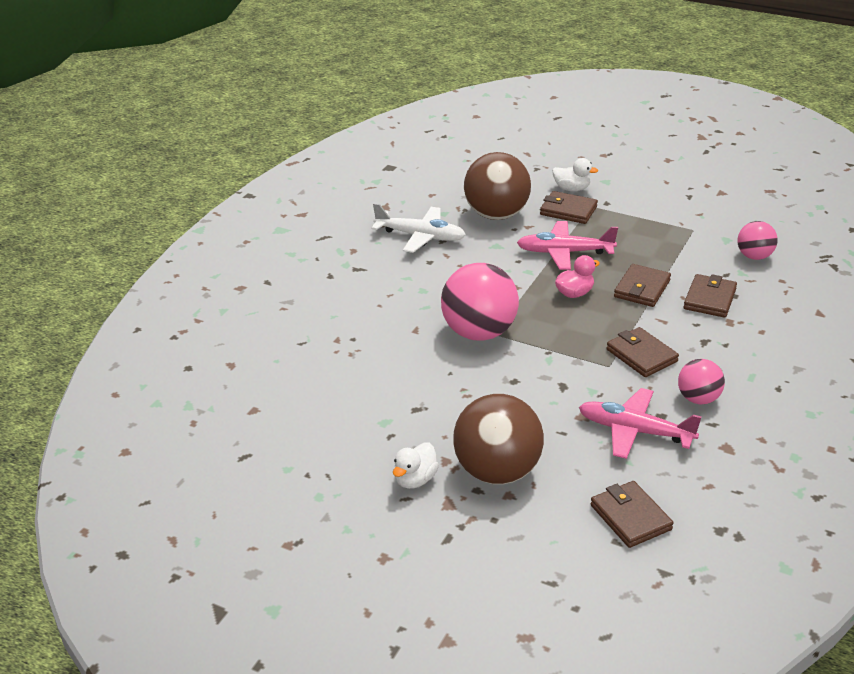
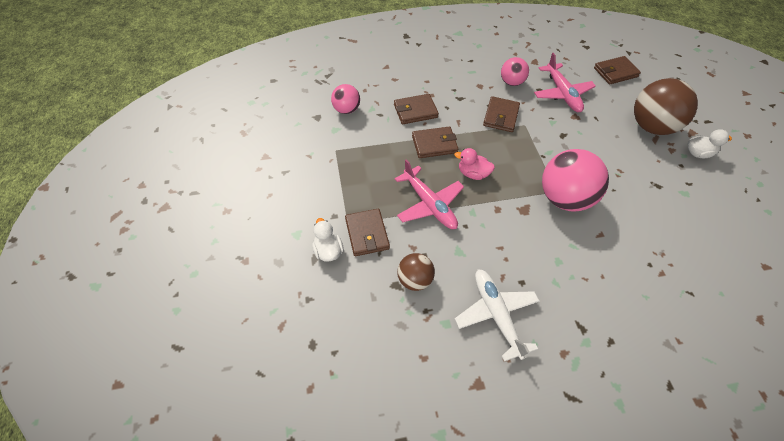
camera: 130 degrees left, 20 degrees up
(496, 215) = (414, 280): brown ball -> brown ball, size x0.55
(630, 517) = (615, 72): brown wallet -> brown wallet turned 45 degrees clockwise

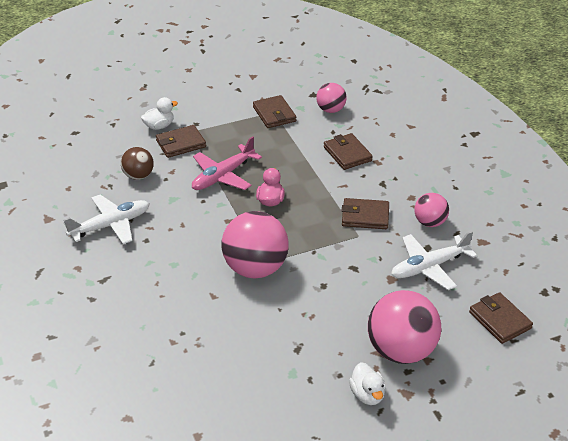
camera: 80 degrees right, 15 degrees down
(434, 144) = (303, 171): brown wallet -> brown wallet (274, 114)
(562, 93) = (429, 267): pink plane -> white plane
(651, 126) = (401, 351): brown ball -> pink ball

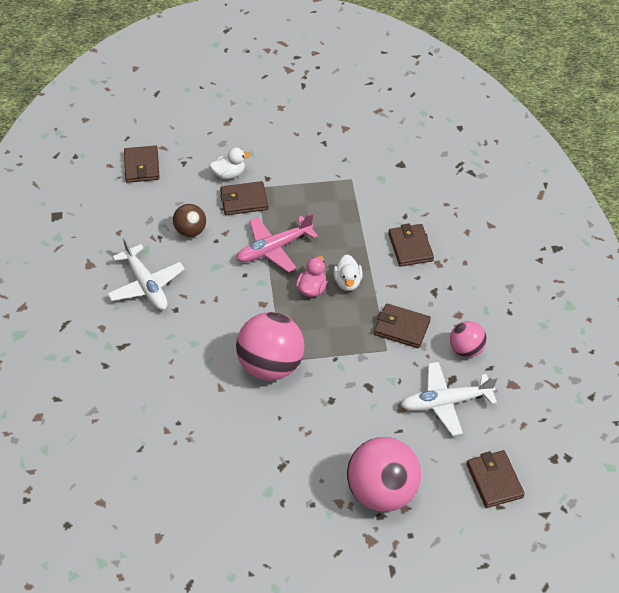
camera: 15 degrees right, 10 degrees up
(110, 225) = (146, 285): white plane -> white plane turned 75 degrees clockwise
(274, 114) = (351, 182): brown wallet -> brown wallet (142, 166)
(331, 110) = (412, 188): pink ball -> none
(367, 395) = (331, 532): white duck -> white duck (347, 282)

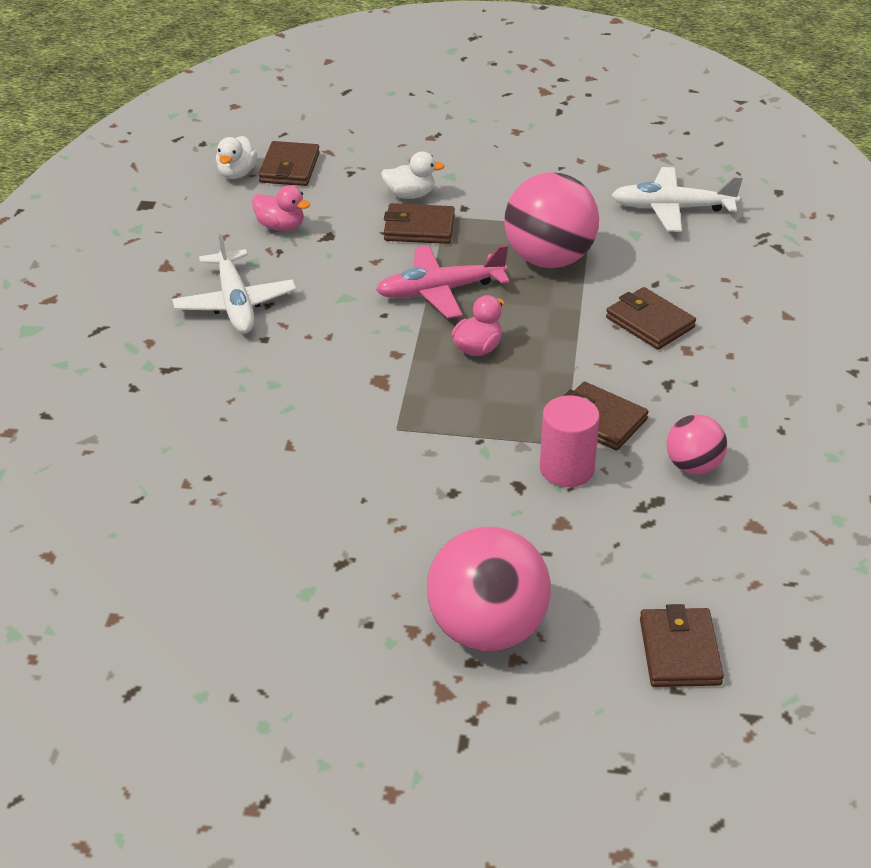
camera: 15 degrees right, 10 degrees down
(153, 216) = (280, 226): none -> pink duck
(190, 231) = (326, 251): brown ball -> none
(271, 365) = (377, 432): pink ball -> pink ball (549, 259)
(347, 282) = (536, 349): white duck -> white duck (237, 173)
(393, 368) = (567, 469): none -> pink cylinder
(410, 247) = (650, 322): brown wallet -> brown wallet turned 45 degrees counterclockwise
(446, 402) = (636, 530): white plane -> white plane (672, 209)

